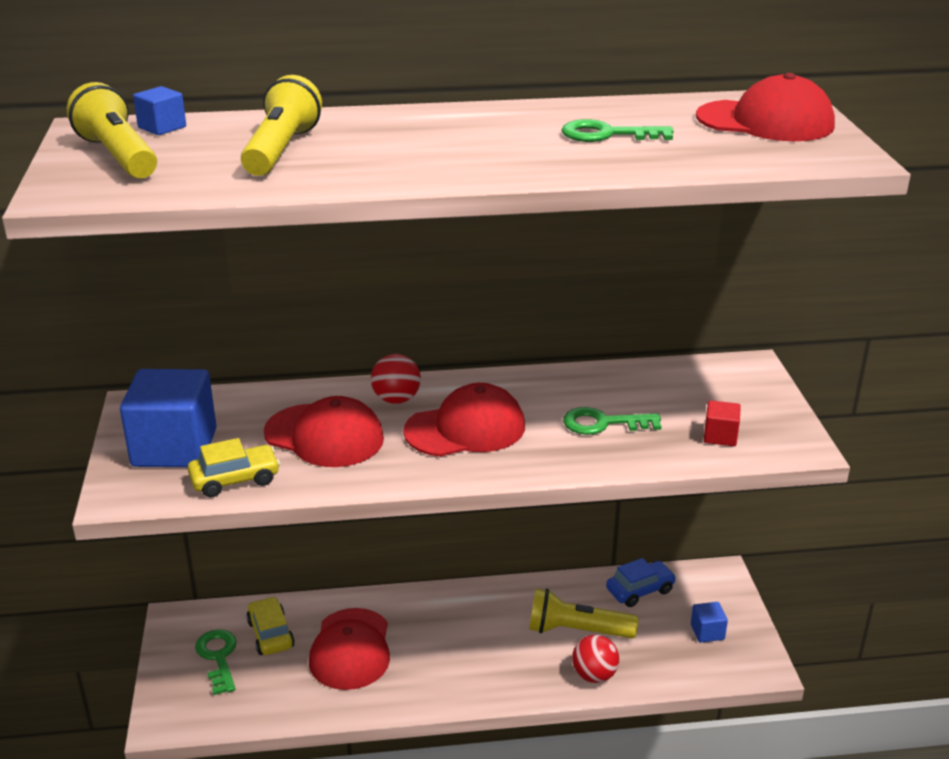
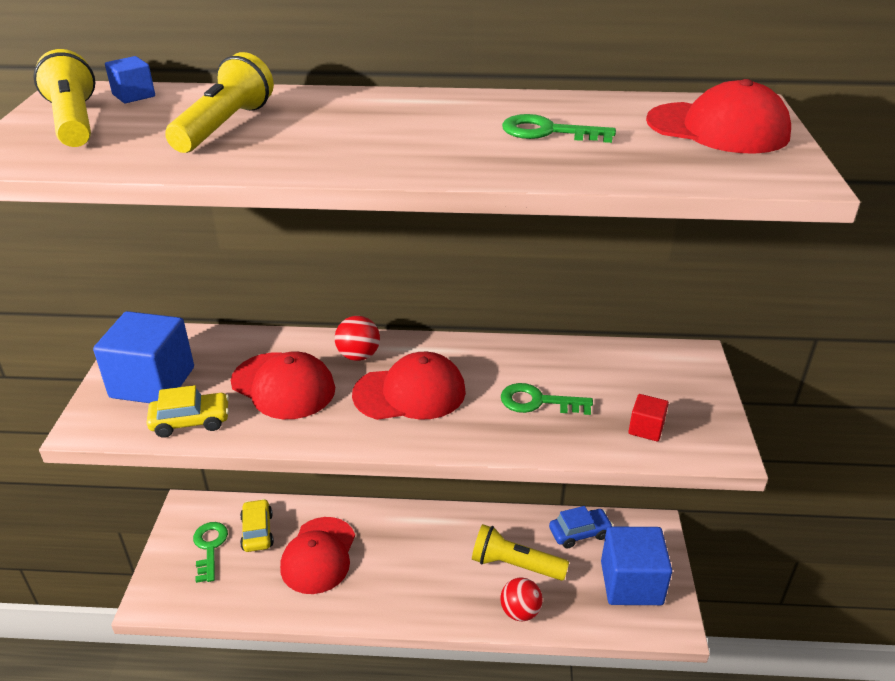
camera: 10 degrees right, 5 degrees up
(707, 632) = (631, 583): blue cube -> blue cube, size x2.22

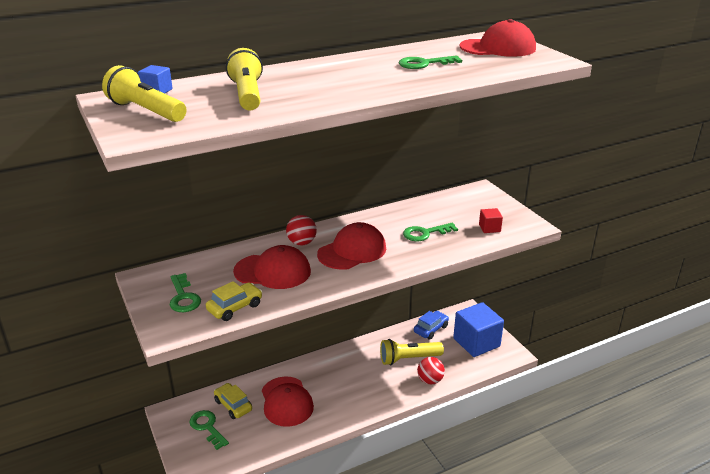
camera: 30 degrees left, 5 degrees down
(152, 382) = (183, 297): blue cube -> green key

